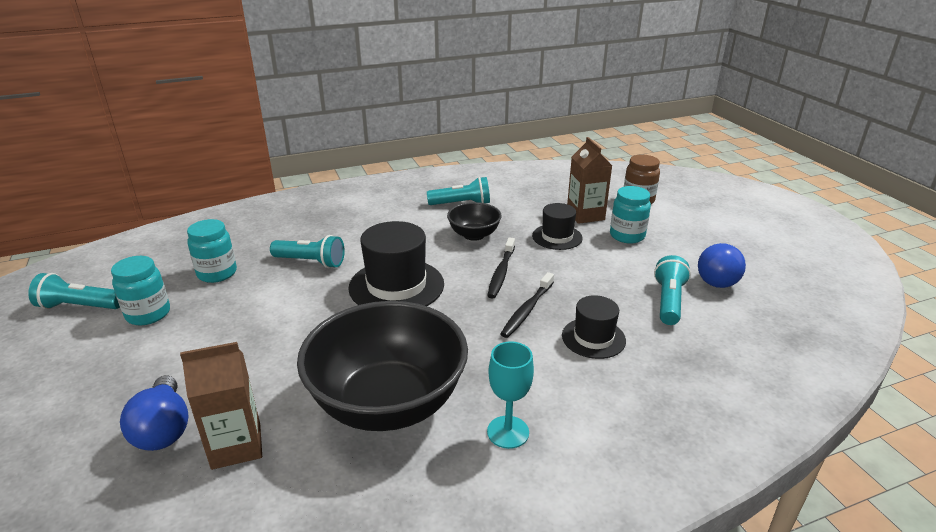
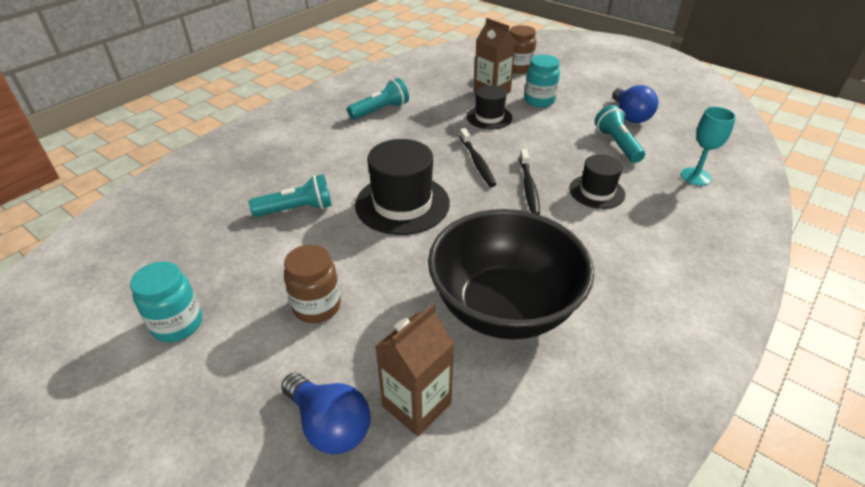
camera: 30 degrees left, 10 degrees up
(79, 306) = (79, 350): turquoise flashlight -> none
(217, 273) = (208, 254): turquoise jar -> none
(247, 340) = (317, 307): none -> brown jar
(474, 235) = (421, 136): black bowl -> none
(508, 432) = (613, 289): turquoise goblet -> turquoise goblet (695, 176)

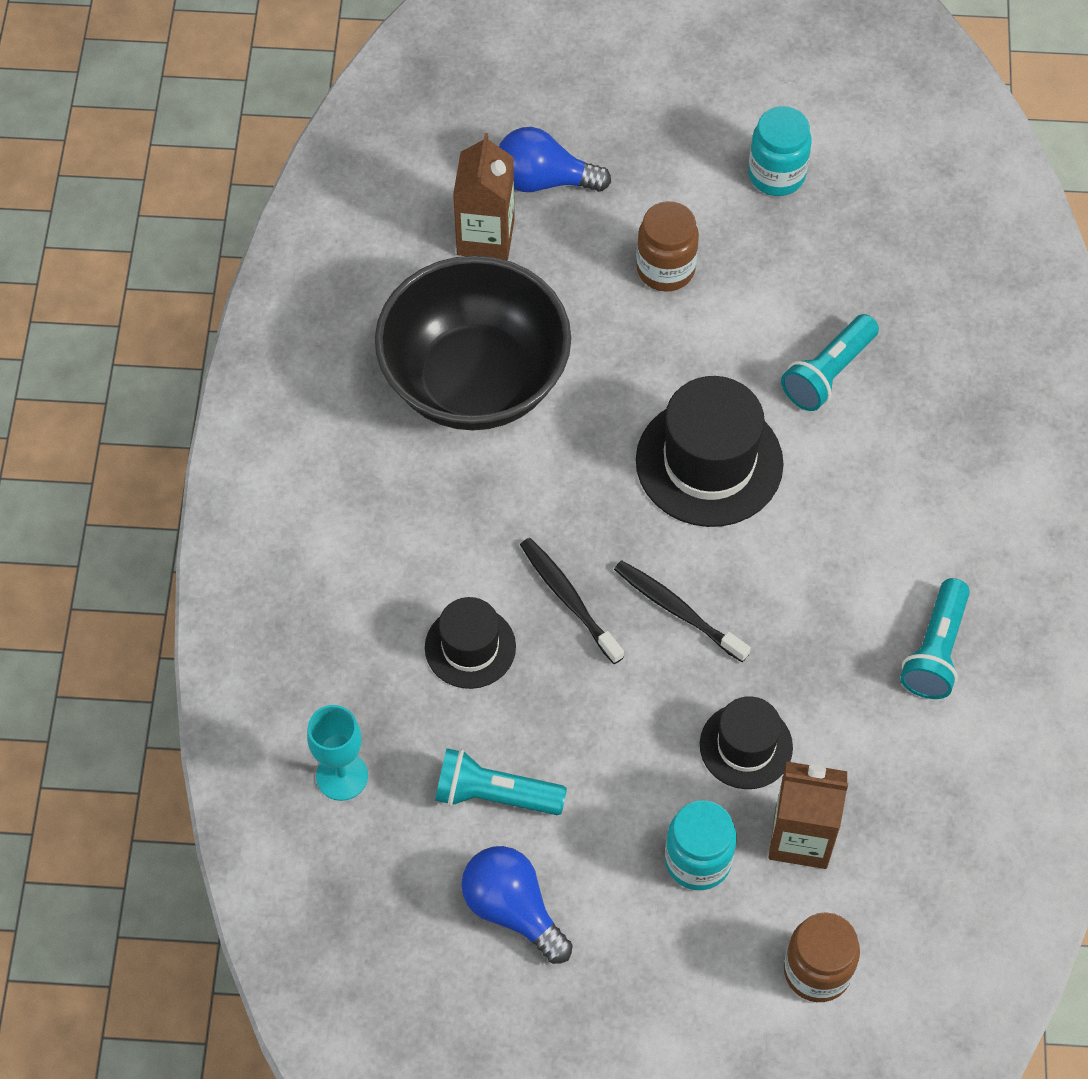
camera: 145 degrees right, 20 degrees up
(617, 144) = (494, 795): turquoise flashlight -> turquoise flashlight turned 150 degrees clockwise

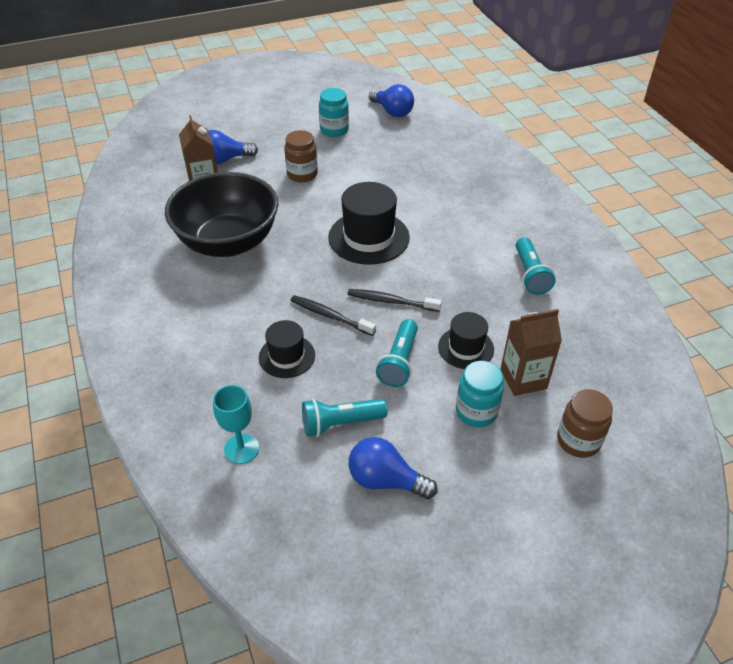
camera: 25 degrees left, 15 degrees down
(828, 373) = (404, 188): turquoise flashlight -> turquoise flashlight (399, 362)
(912, 164) = (392, 111): none -> blue light bulb

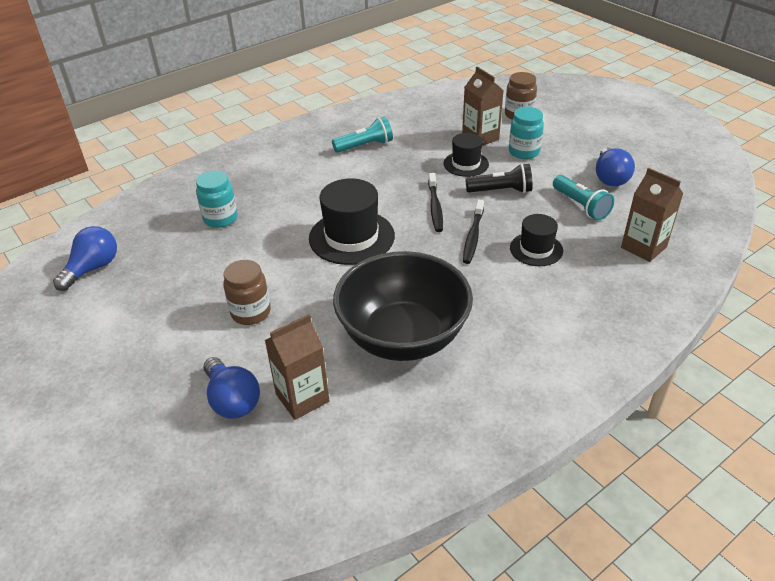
camera: 105 degrees left, 5 degrees down
(241, 449) = (643, 247): turquoise goblet -> brown carton
(334, 130) = (142, 309): turquoise jar -> turquoise jar (220, 218)
(399, 362) = (501, 191): turquoise flashlight -> black flashlight

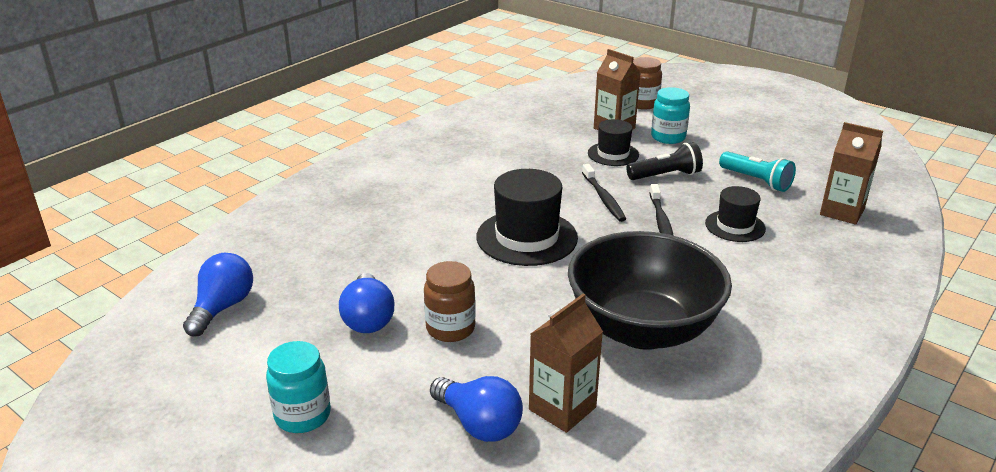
camera: 15 degrees left, 10 degrees down
(220, 218) = (359, 236): turquoise jar -> turquoise jar (303, 415)
(365, 146) = (491, 147): turquoise flashlight -> none
(610, 178) = (770, 152): blue light bulb -> blue light bulb (368, 319)

